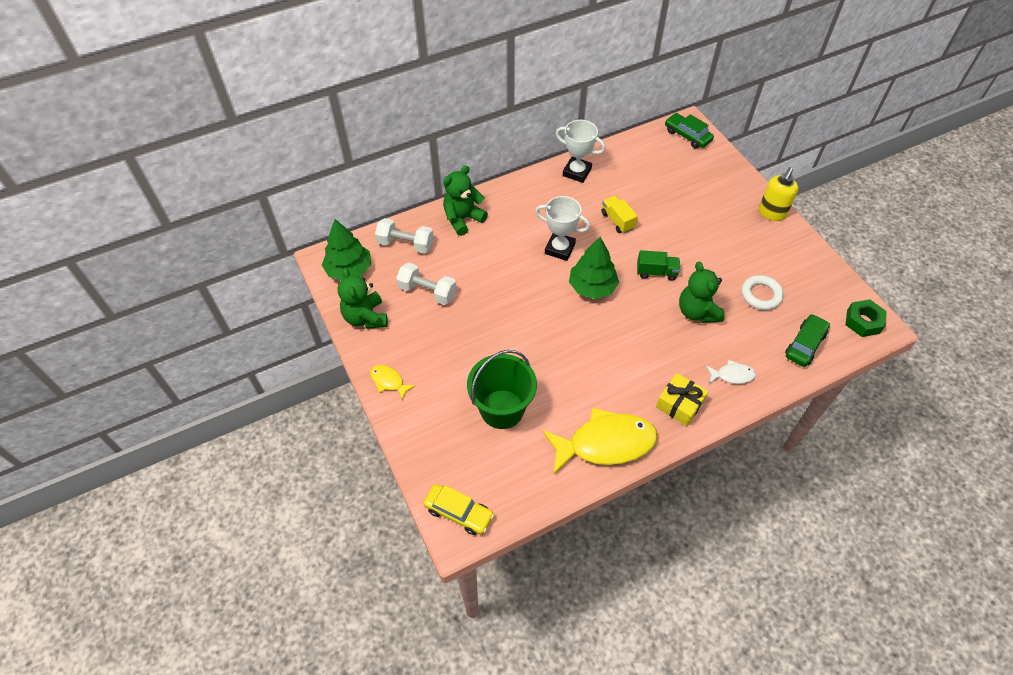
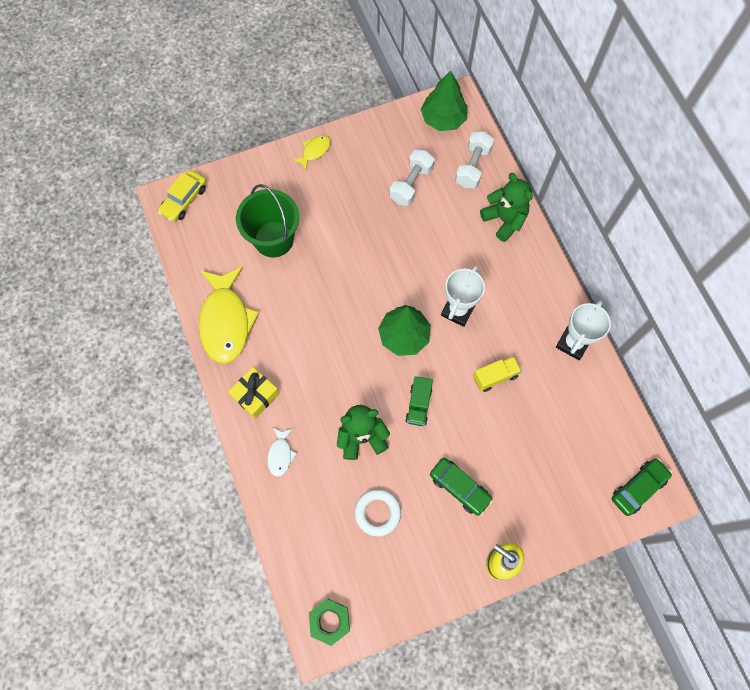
camera: 95 degrees right, 15 degrees up
(365, 317) = (386, 133): green teddy bear -> none
(805, 344) = (307, 542): green car -> green car (459, 487)

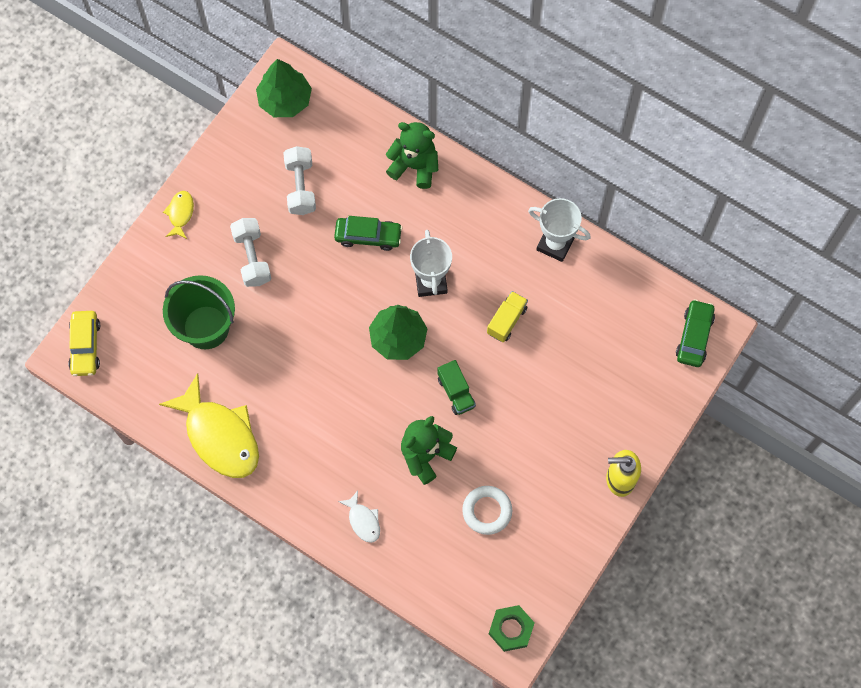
camera: 35 degrees left, 0 degrees up
(255, 395) = (300, 484): yellow gift -> none
(459, 487) = (543, 440): green car -> green car (368, 236)
(472, 167) = (348, 132): white dumbbell -> white dumbbell (252, 258)
(573, 343) = (555, 244): white trophy -> white trophy turned 60 degrees counterclockwise

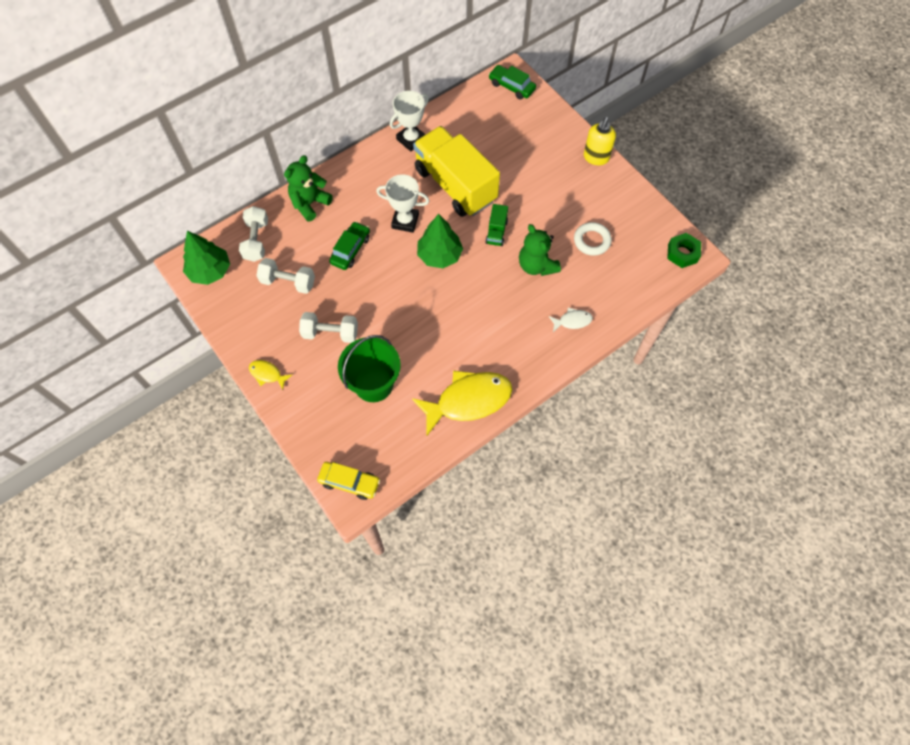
camera: 70 degrees left, 5 degrees down
(342, 131) = (256, 240): none -> white dumbbell
(456, 392) = (496, 232): green truck -> green truck turned 105 degrees clockwise
(506, 320) = (455, 185): yellow truck -> yellow truck, size x2.46

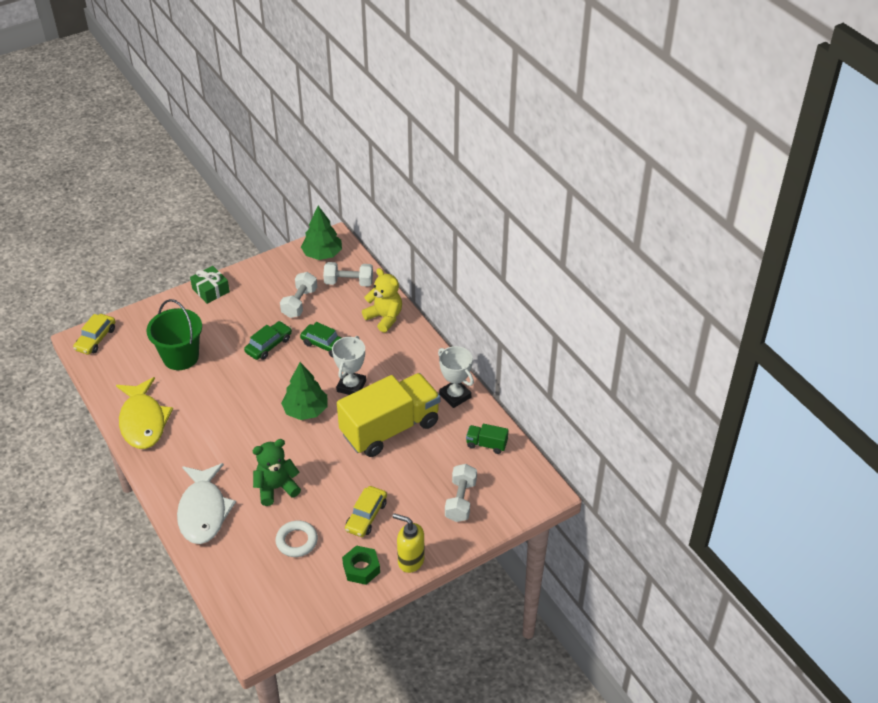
camera: 95 degrees right, 20 degrees down
(267, 374) = (211, 290): yellow fish -> green gift
(310, 203) = (384, 318): green teddy bear -> yellow teddy bear
(330, 333) = (239, 330): white dumbbell -> white dumbbell (460, 500)
(496, 232) = (324, 458): green truck -> green truck (486, 444)
(511, 86) = (525, 490): green car -> green car (269, 345)
(556, 193) = (366, 516): none -> yellow car
(572, 321) = (203, 511): white fish -> white fish, size x2.19
(682, 253) = (262, 627): green nut -> green nut (361, 568)

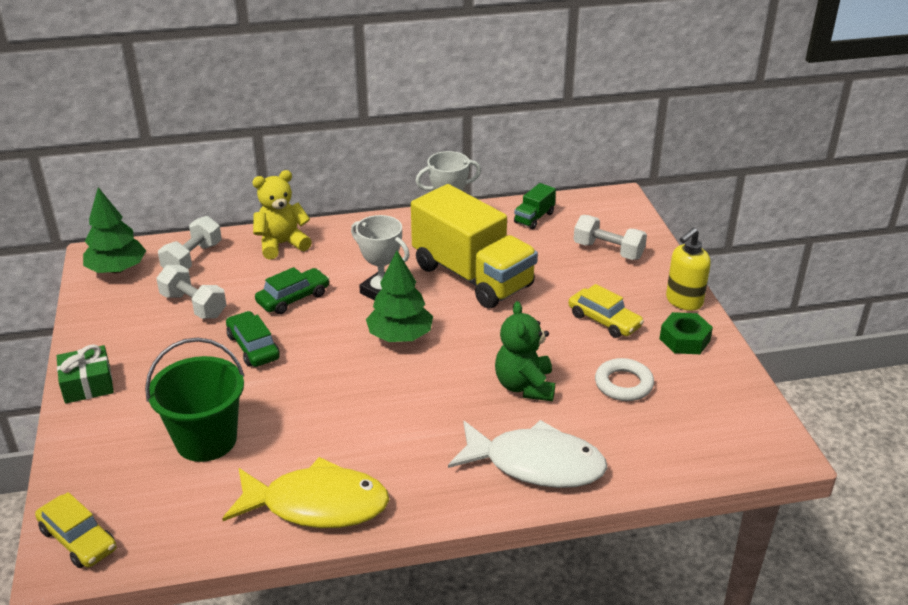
camera: 70 degrees left, 10 degrees down
(390, 428) = (472, 276): yellow truck -> yellow truck turned 150 degrees clockwise

